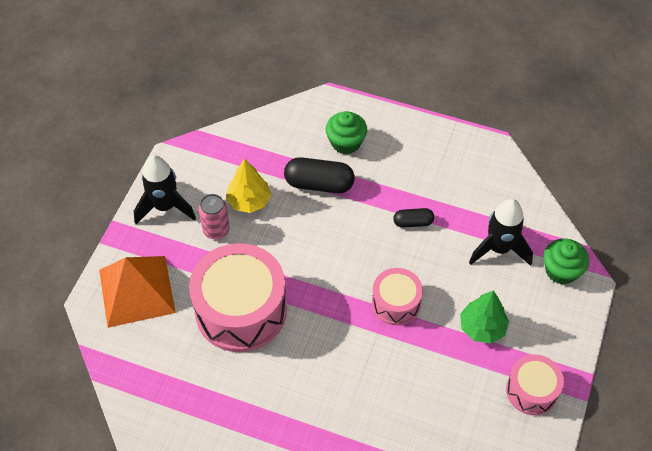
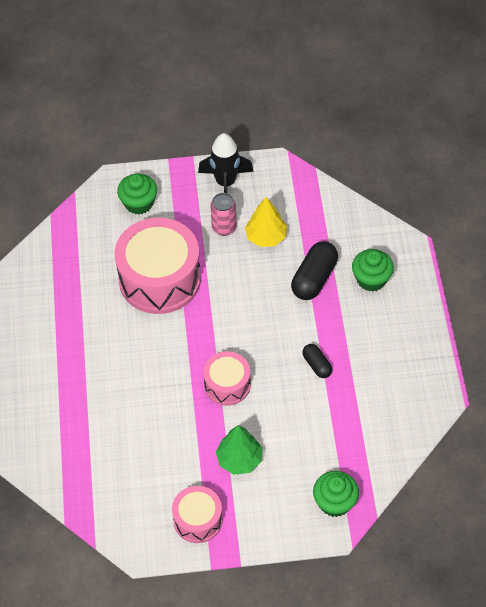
camera: 65 degrees right, 0 degrees up
(137, 291) = (139, 203): orange pyramid -> green cupcake
(319, 184) = (314, 278): black capsule -> black capsule turned 45 degrees clockwise
(499, 249) = (329, 443): black rocket -> none

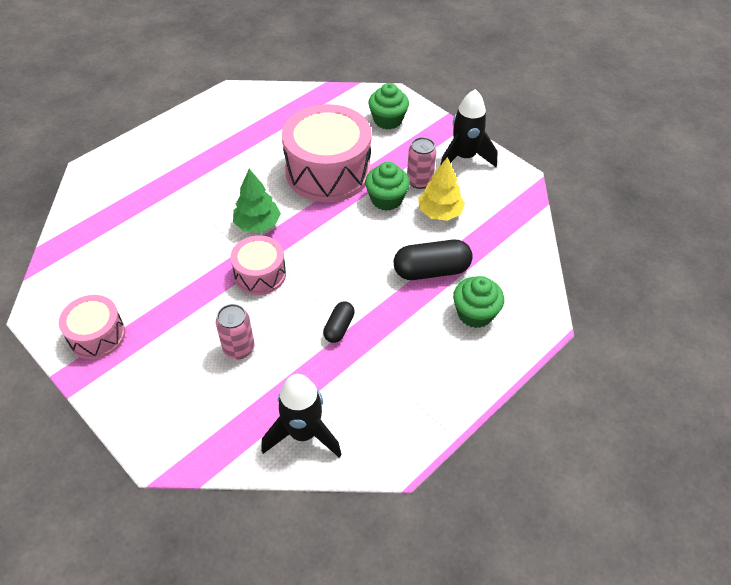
camera: 50 degrees right, 5 degrees down
(239, 459) = (186, 329): green tree -> green tree (257, 224)
(284, 436) = (239, 348): none -> pink can
(335, 502) = (192, 436): green cupcake -> green cupcake (386, 199)
(384, 436) = (303, 433): none -> black rocket

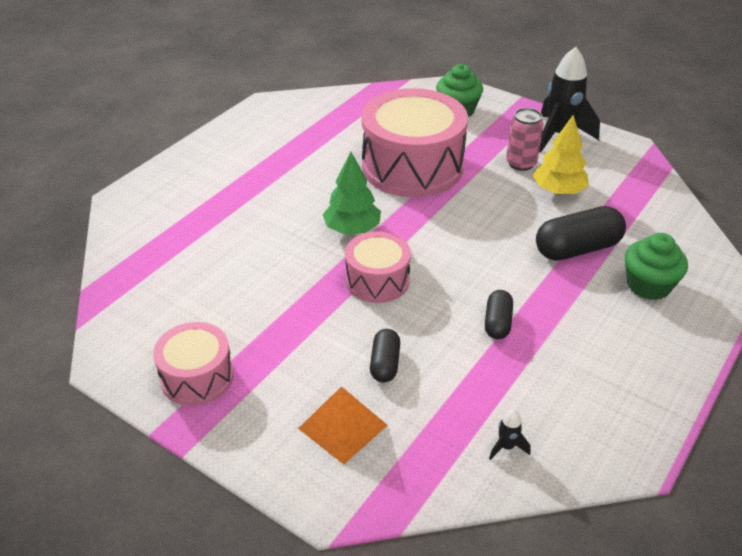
camera: 10 degrees left, 10 degrees down
(188, 395) = (342, 426): none -> orange pyramid
(239, 348) = (385, 364): pink can -> black capsule
(303, 433) = (506, 447): black rocket -> black rocket, size x0.41
(386, 199) = (492, 185): green cupcake -> none

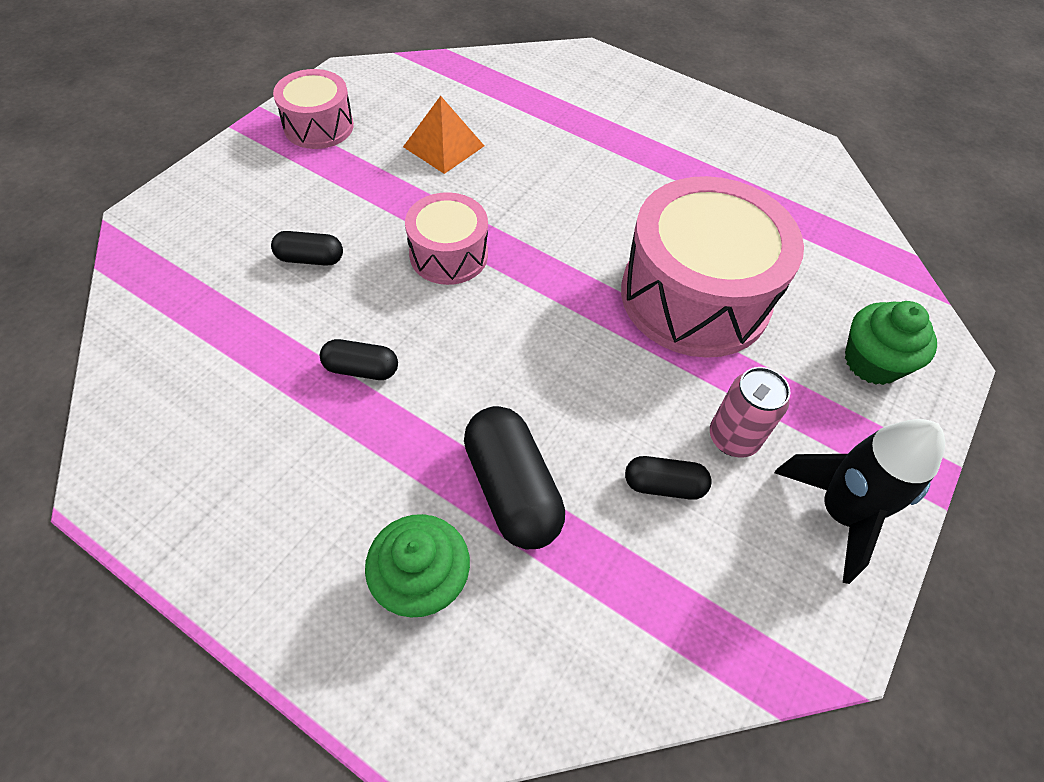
camera: 85 degrees right, 15 degrees up
(342, 426) = (232, 225): orange pyramid -> orange pyramid (444, 146)
(352, 229) = (546, 232): green tree -> none
(506, 447) = (165, 359): black rocket -> none
(558, 191) = (663, 485): yellow tree -> black capsule

